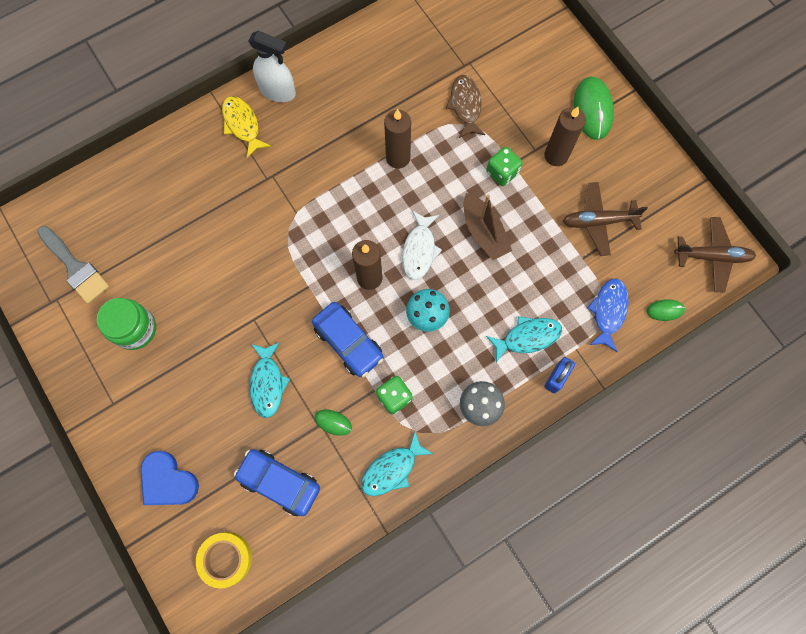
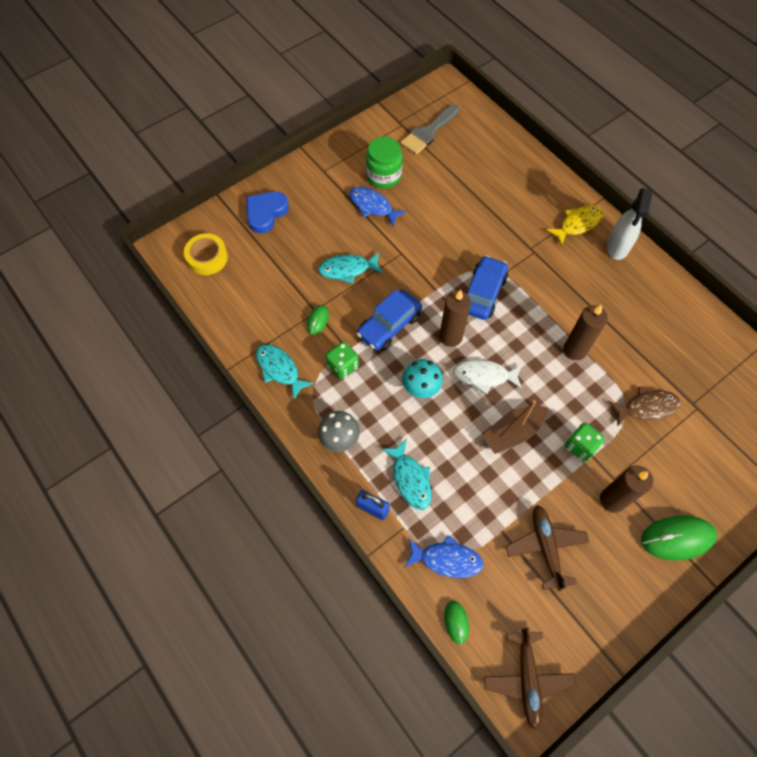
camera: 85 degrees right, 10 degrees down
(179, 346) = (372, 206): none -> blue fish
(279, 482) = (266, 287): blue car -> blue car (483, 293)

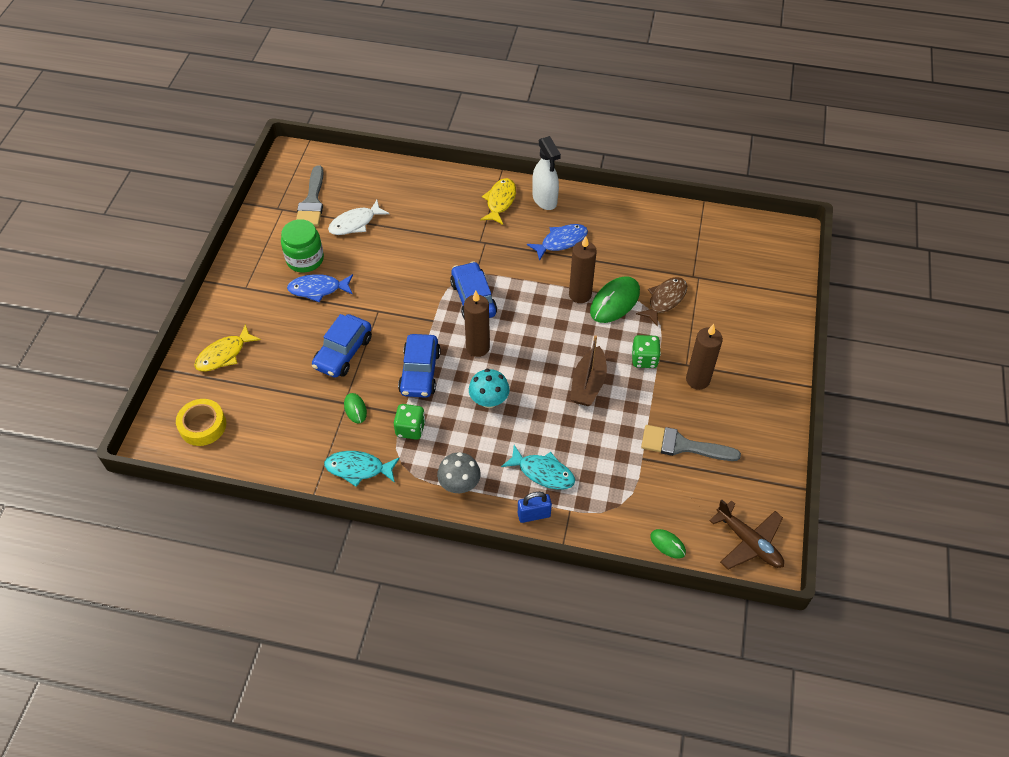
camera: 40 degrees left, 10 degrees down
(266, 213) = (224, 354): blue heart -> yellow fish
(347, 269) = (343, 352): turquoise fish -> blue car
(447, 559) = (622, 507): blue fish -> blue fish (561, 241)
(484, 376) = (530, 359): white fish -> white fish (355, 223)
(545, 547) = (682, 445): brown plane -> grey brush
(677, 538) = (761, 373): green mouse -> green mouse (615, 302)

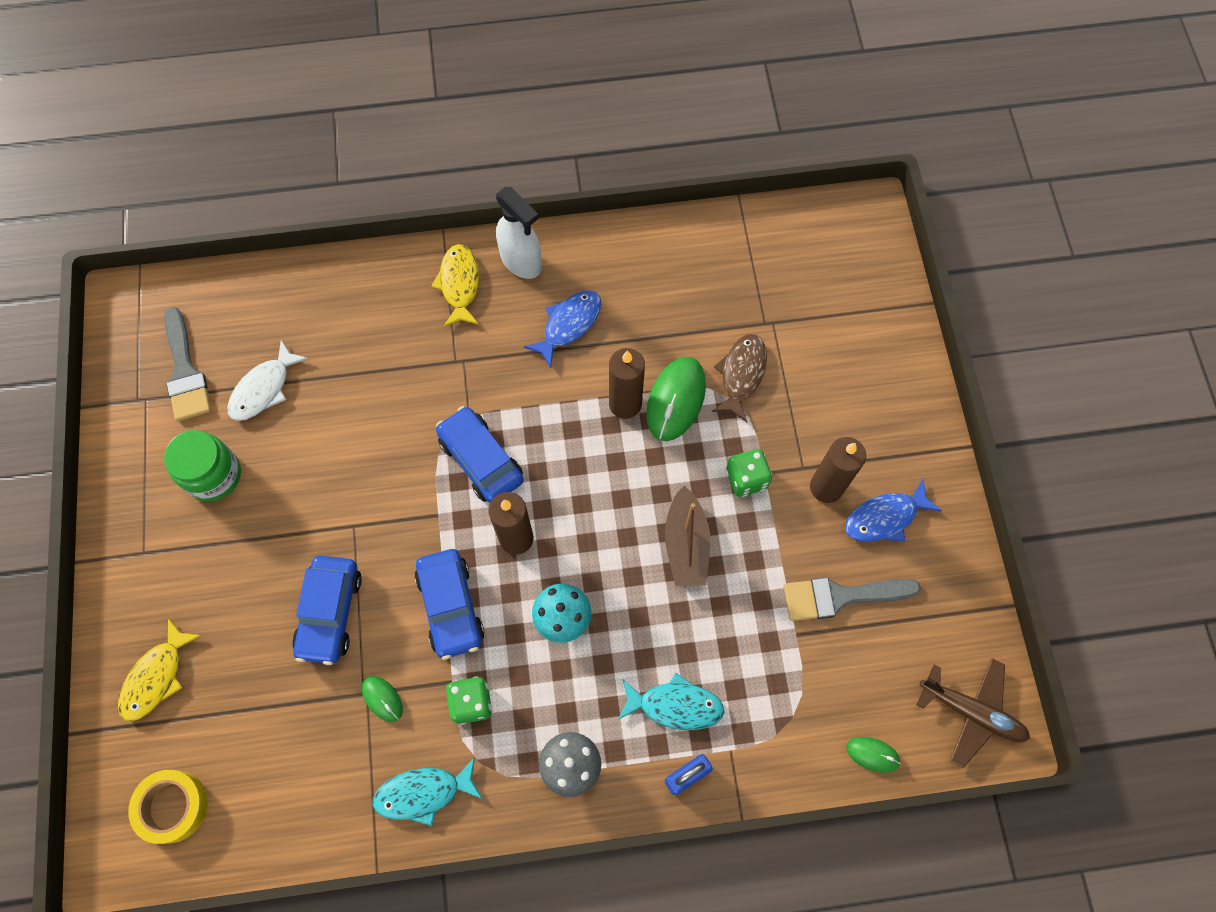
camera: 20 degrees left, 15 degrees up
(318, 289) = (252, 519): blue fish -> blue fish (885, 517)

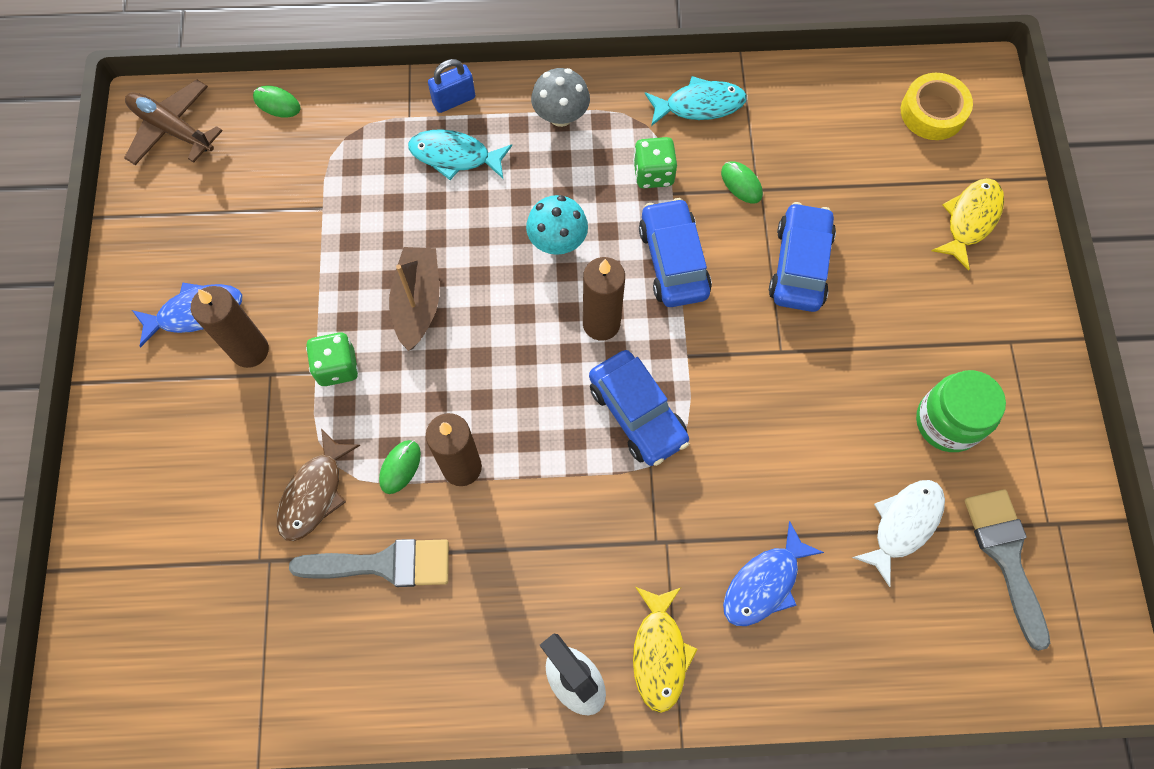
camera: 175 degrees left, 0 degrees up
(569, 325) = (519, 580): blue fish -> blue fish (764, 583)
(676, 400) = (400, 467): green mouse -> green mouse, size x0.52
(840, 596) = (267, 239): grey brush -> grey brush (384, 564)

